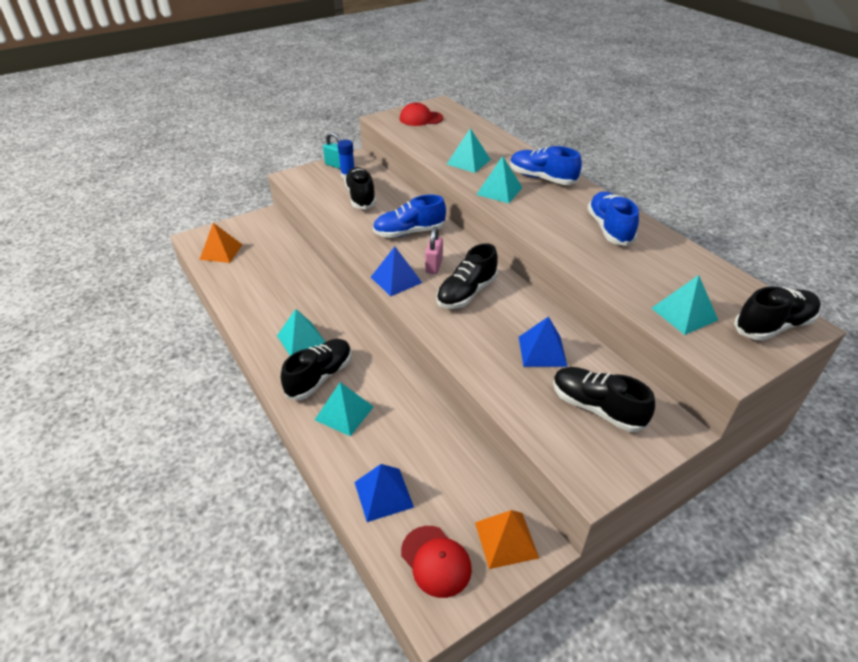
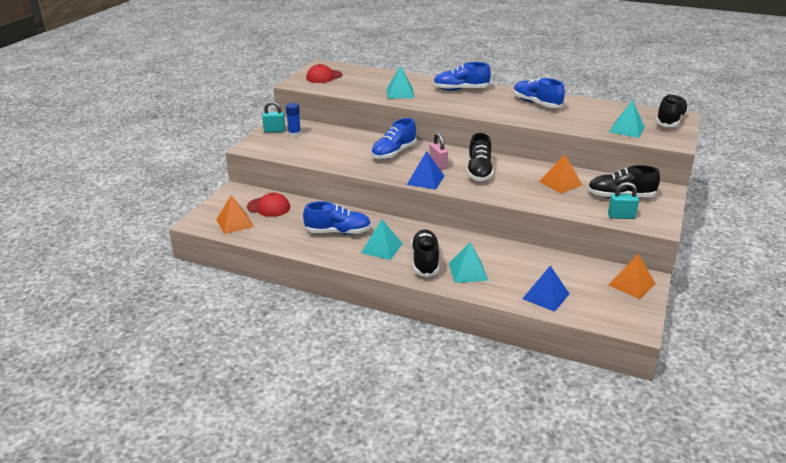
camera: 35 degrees left, 10 degrees down
(287, 301) = (338, 232): none -> blue shoe
(361, 197) = (326, 144): black shoe -> none
(436, 561) = (611, 309): red cap -> red cap (268, 207)
(499, 191) = (445, 103): turquoise pyramid -> none
(542, 351) = (560, 183): blue pyramid -> orange pyramid
(557, 439) = (621, 216): none -> turquoise padlock

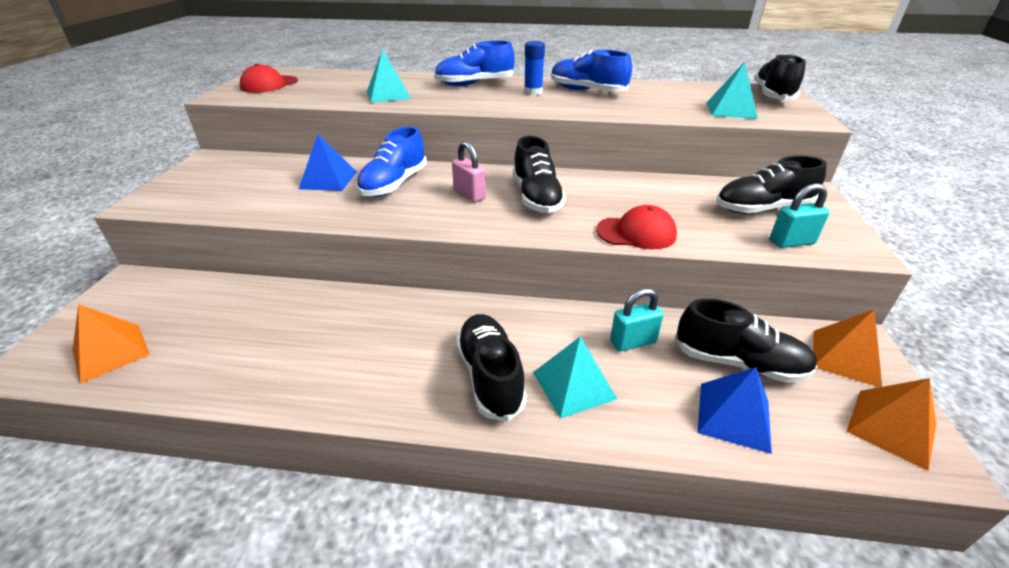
camera: 15 degrees left, 5 degrees up
(268, 207) = (186, 306): red cap -> red cap (636, 233)
(274, 130) = (194, 171): turquoise padlock -> turquoise padlock (632, 342)
(294, 134) = (228, 173): blue glue stick -> blue glue stick (533, 92)
(338, 232) = (318, 338): blue shoe -> none
(381, 248) = (403, 360): turquoise pyramid -> none
(425, 180) = (457, 222): blue pyramid -> blue pyramid (328, 180)
(560, 183) = (664, 200): orange pyramid -> orange pyramid (891, 428)
(565, 277) = (738, 363): none -> black shoe

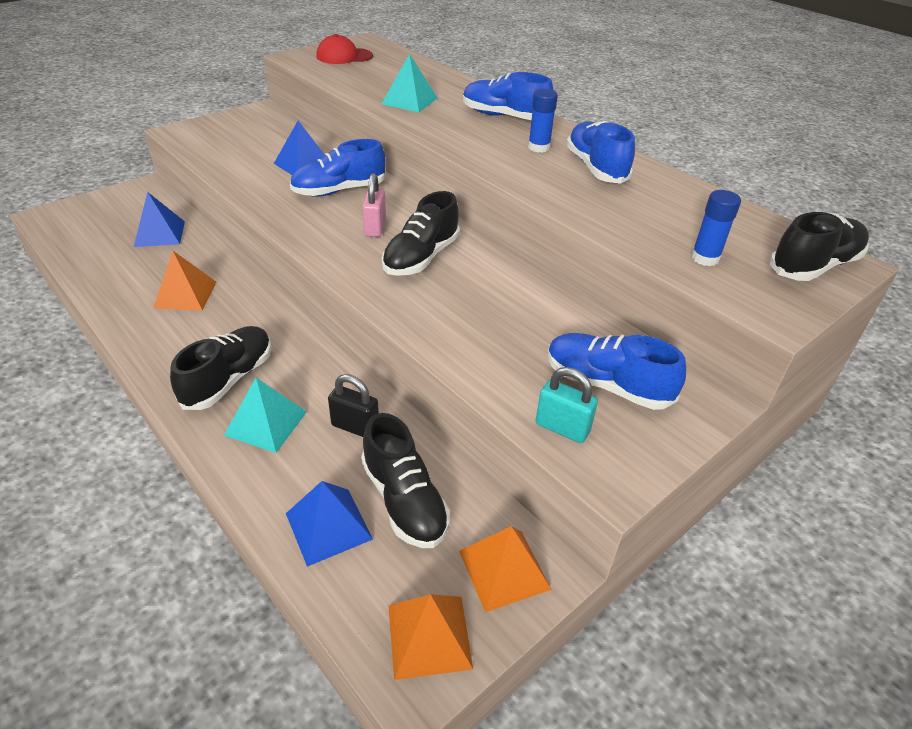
camera: 40 degrees right, 5 degrees up
(111, 352) = (83, 231): orange pyramid -> orange pyramid (185, 294)
(217, 309) = (159, 234): none -> blue pyramid
(632, 342) = (355, 427): turquoise padlock -> black padlock
(636, 233) = (439, 333): red cap -> none
(731, 110) = (705, 258): turquoise pyramid -> blue glue stick
(762, 209) = (607, 385): black shoe -> blue shoe

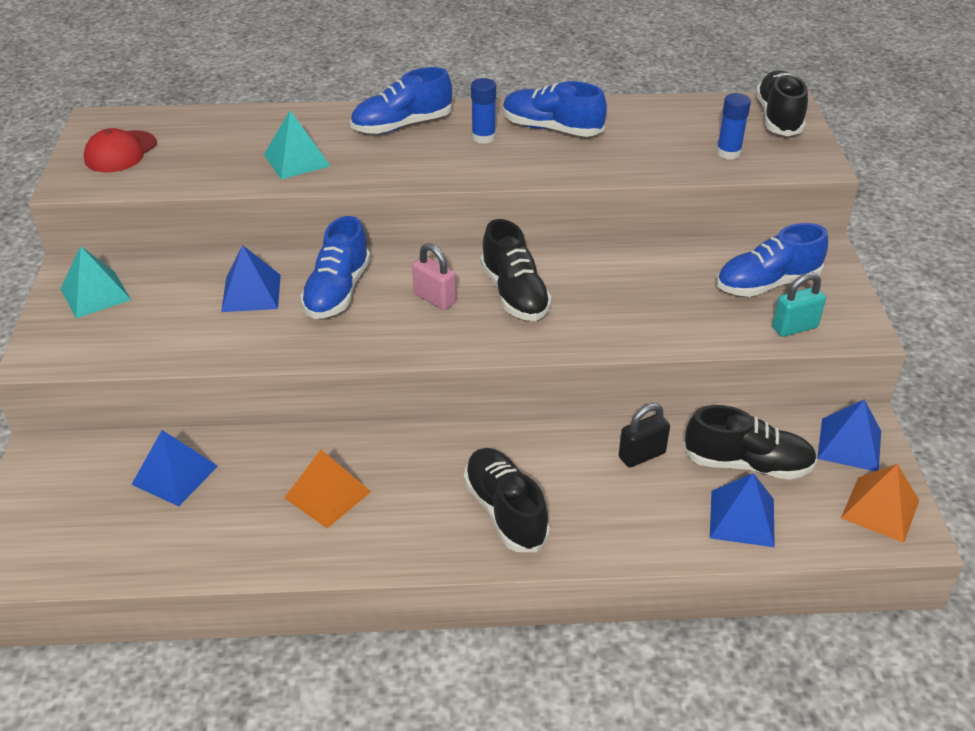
camera: 50 degrees left, 0 degrees up
(266, 423) = (589, 508): turquoise pyramid -> turquoise pyramid (95, 294)
(504, 570) = (849, 444): orange pyramid -> blue pyramid

